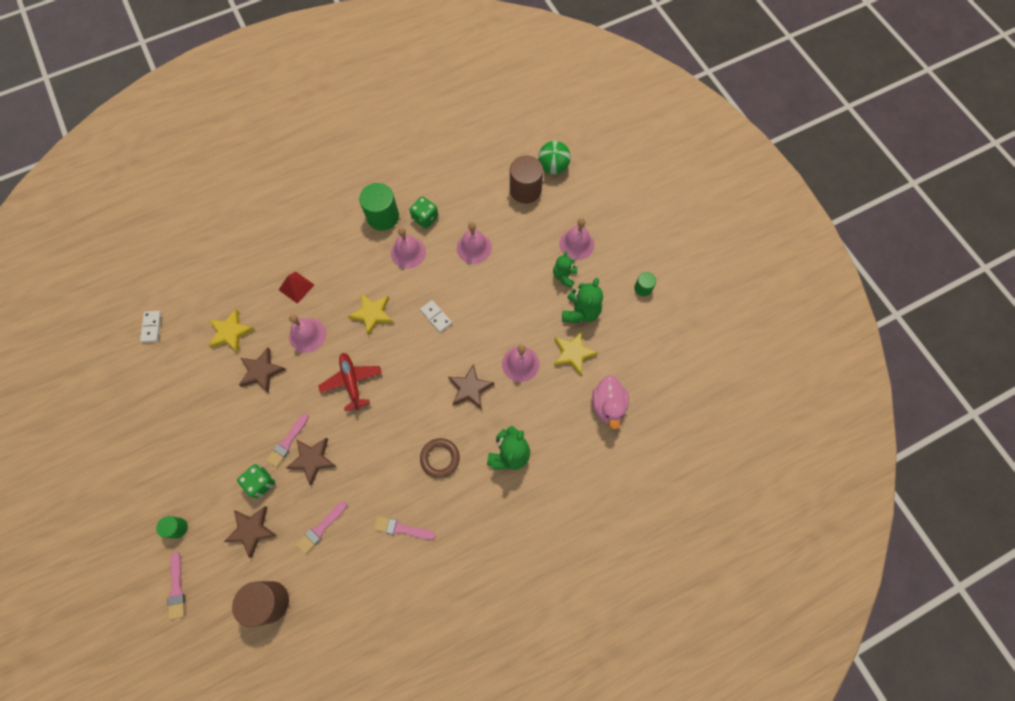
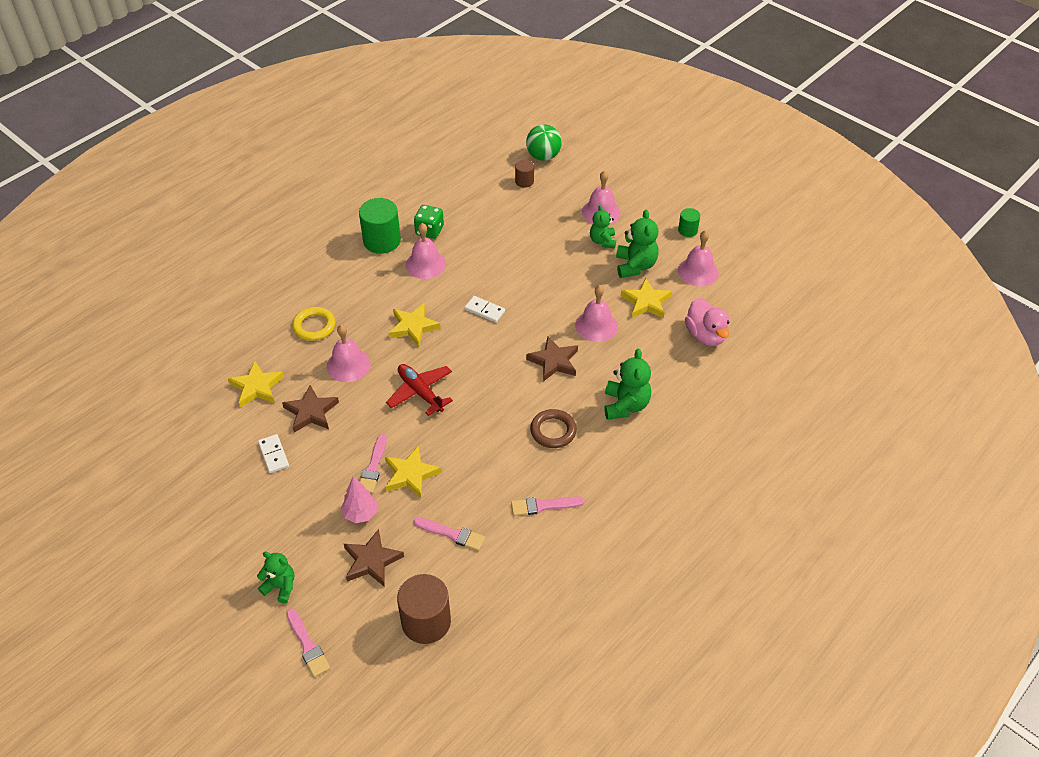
camera: 20 degrees left, 20 degrees down
(151, 327) = (157, 408): white domino -> white domino (273, 455)
(177, 528) = (280, 587): green cylinder -> green teddy bear
(261, 483) = (360, 514): green dice -> pink tree
(296, 287) = (314, 326): red pyramid -> yellow ring
(312, 459) = (410, 474): brown star -> yellow star
(321, 528) = (452, 534): pink brush -> pink brush turned 90 degrees counterclockwise
(474, 248) = (495, 242): pink bell -> pink bell (698, 271)
(525, 190) = (524, 181): brown cylinder -> brown cylinder, size x0.53

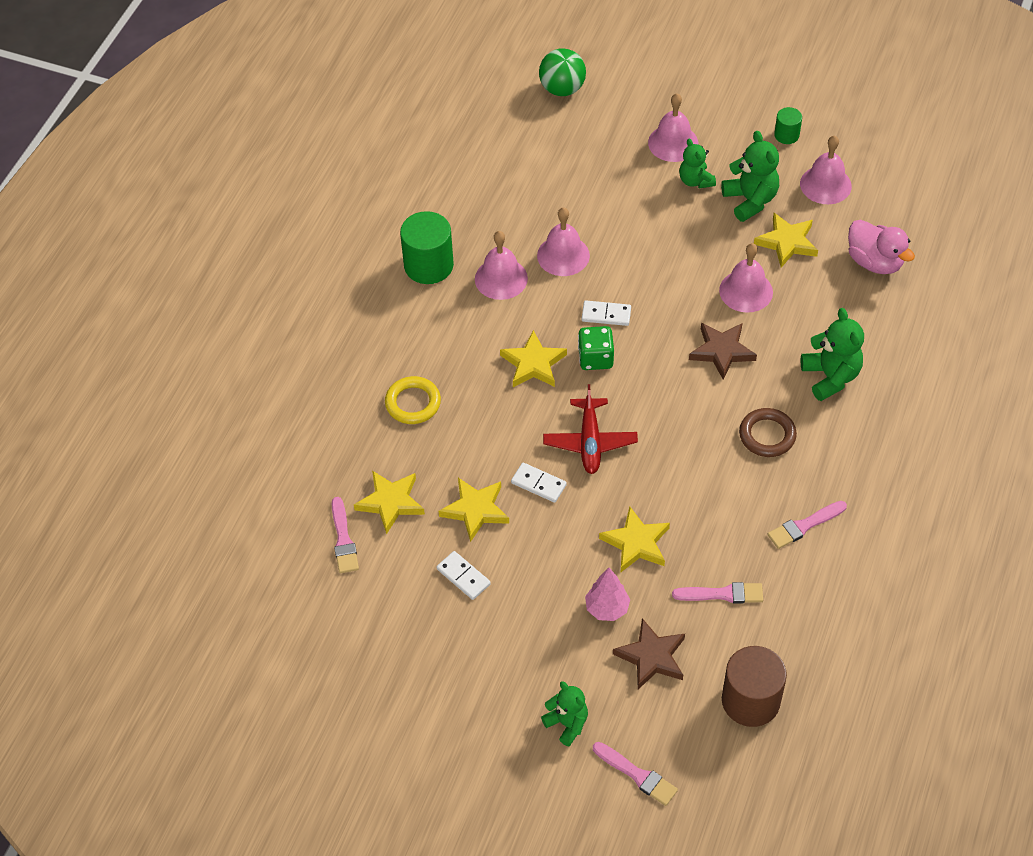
camera: 20 degrees left, 5 degrees up
(280, 587) = (567, 723): green teddy bear -> green teddy bear turned 45 degrees clockwise
(311, 412) = (475, 510): brown star -> yellow star
(348, 365) = (484, 437): pink bell -> pink bell (563, 255)
(366, 409) = (538, 484): none -> white domino
(373, 467) = (588, 550): pink brush -> pink brush (343, 539)
(420, 392) = (590, 442): red plane -> red plane turned 120 degrees counterclockwise
(429, 231) = (479, 233): green dice -> green dice (595, 358)
(524, 181) = (558, 130): brown cylinder -> none

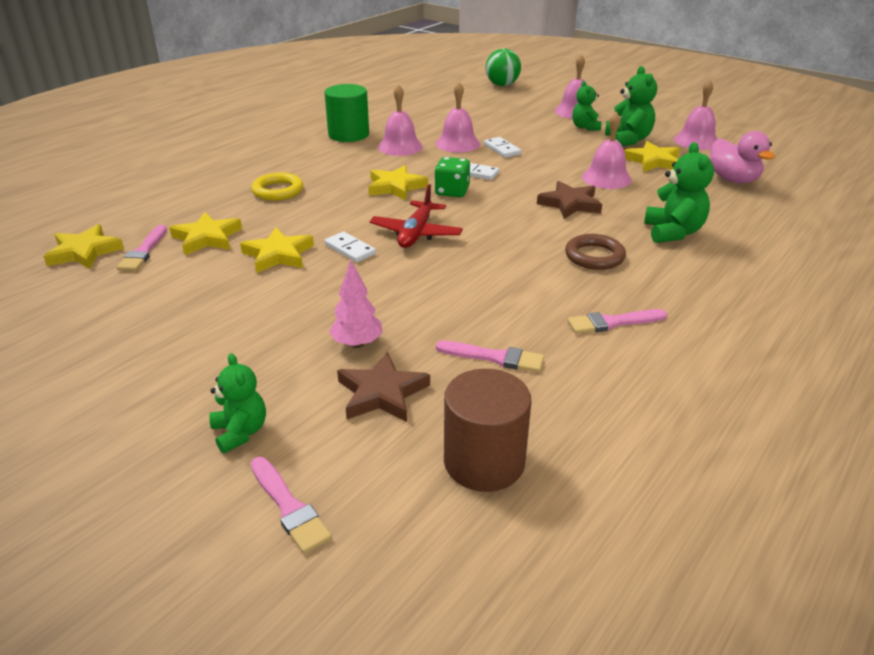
camera: 15 degrees right, 20 degrees down
(463, 577) = (229, 293): white domino -> white domino (502, 149)
(636, 543) = (420, 302): yellow star -> yellow star (84, 252)
(786, 135) = (669, 118): green cylinder -> none

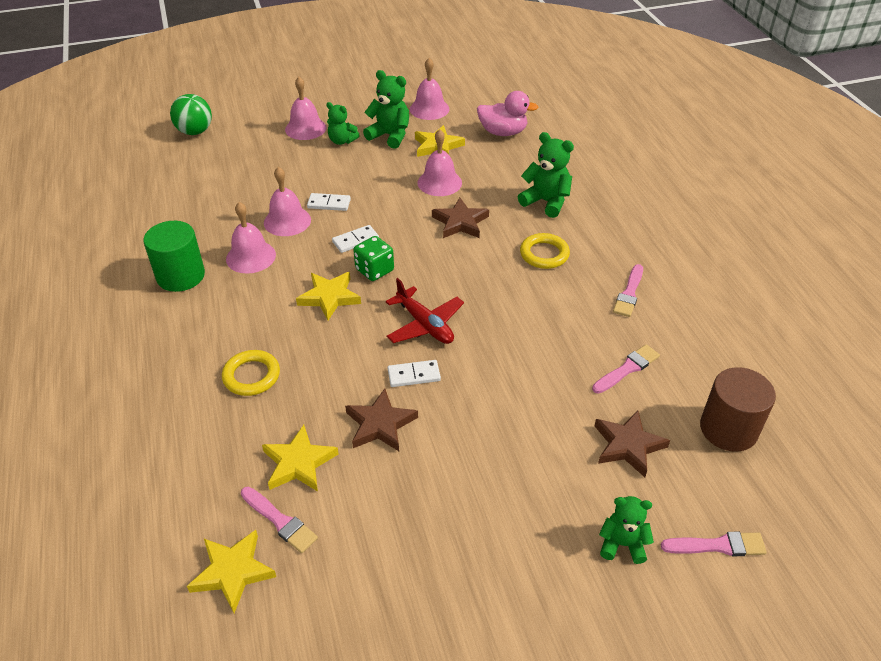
camera: 55 degrees left, 10 degrees up
(278, 254) = (380, 424): yellow star -> brown star
(357, 343) = (558, 432): pink tree -> none
(594, 256) = (544, 254): brown ring -> yellow ring

